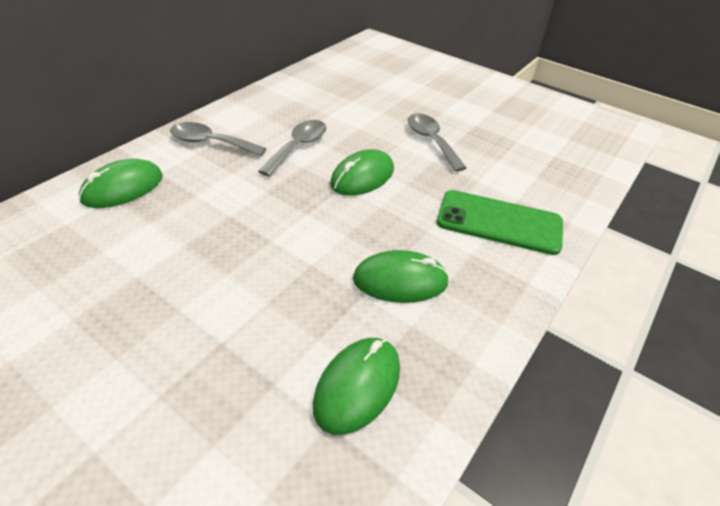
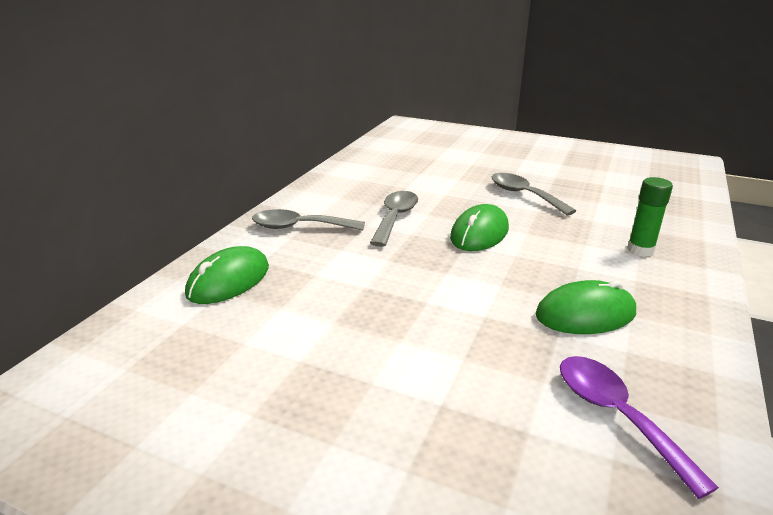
camera: 10 degrees left, 15 degrees down
(357, 386) = (616, 415): green mouse -> purple spoon
(499, 222) = (640, 250): green phone -> green glue stick

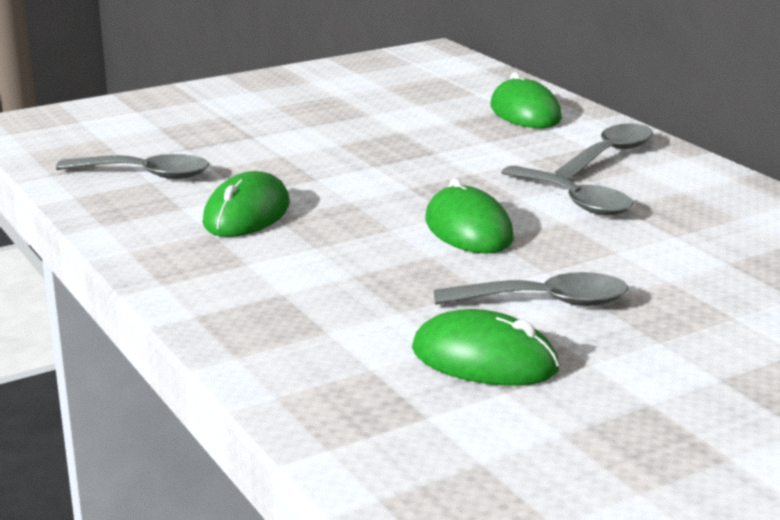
camera: 125 degrees right, 5 degrees down
(592, 193) = (484, 360): none -> green mouse
(616, 415) = (145, 174): purple spoon -> grey spoon
(640, 250) = (287, 298): green glue stick -> none

